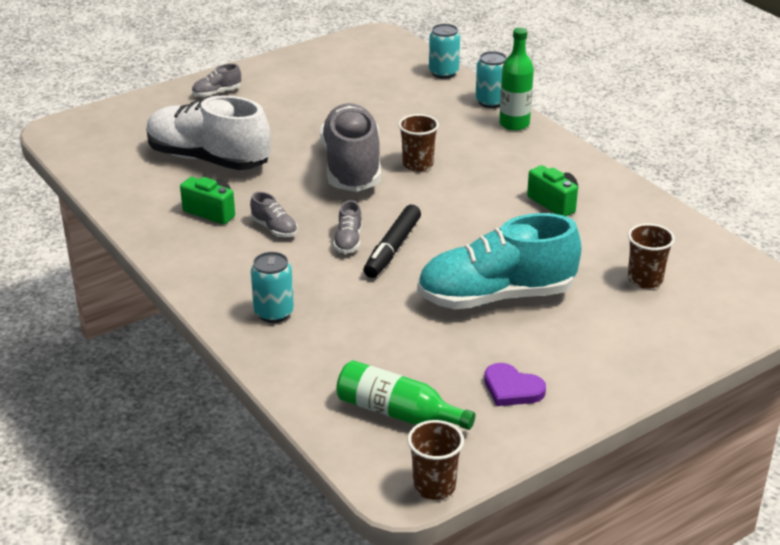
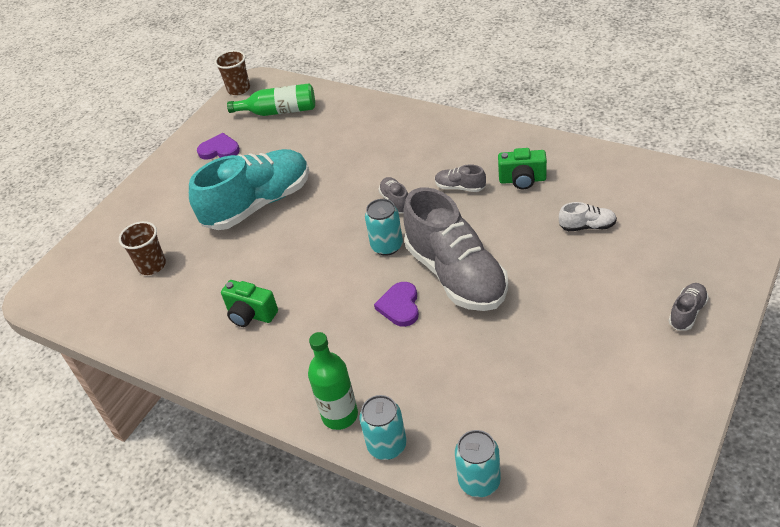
camera: 160 degrees right, 10 degrees up
(208, 159) = (587, 226): white shoe -> white shoe, size x0.41
(274, 313) = (399, 131): turquoise can -> turquoise can (387, 246)
(392, 249) = (357, 209): black marker -> none
(418, 164) = (400, 306): brown cup -> purple heart

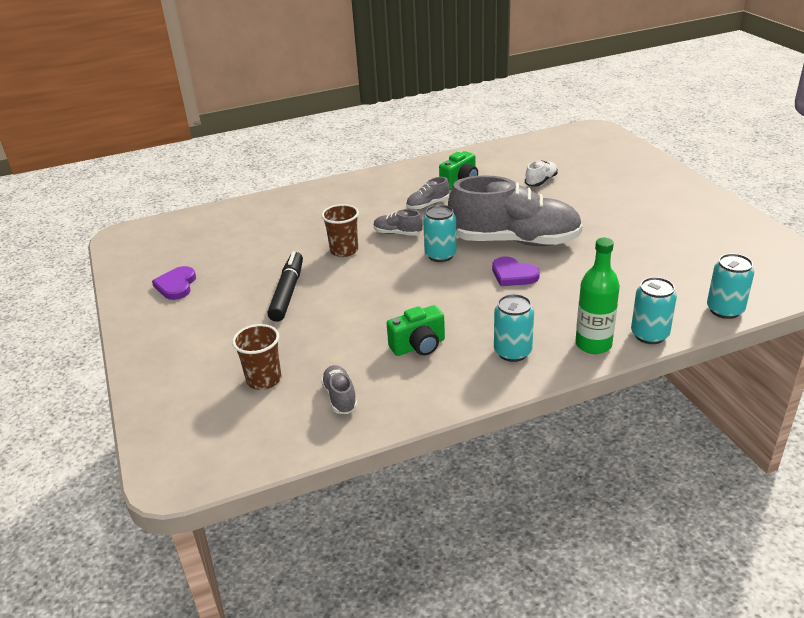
camera: 55 degrees left, 10 degrees down
(219, 150) = (176, 285): purple heart -> purple heart turned 45 degrees counterclockwise
(238, 89) = (114, 246): brown cup -> brown cup (344, 250)
(258, 204) = (287, 292): turquoise shoe -> black marker
(279, 111) = (189, 239): green bottle -> none
(287, 371) = (512, 352): none -> turquoise can
(687, 313) = (661, 185): grey shoe -> grey shoe (340, 397)

